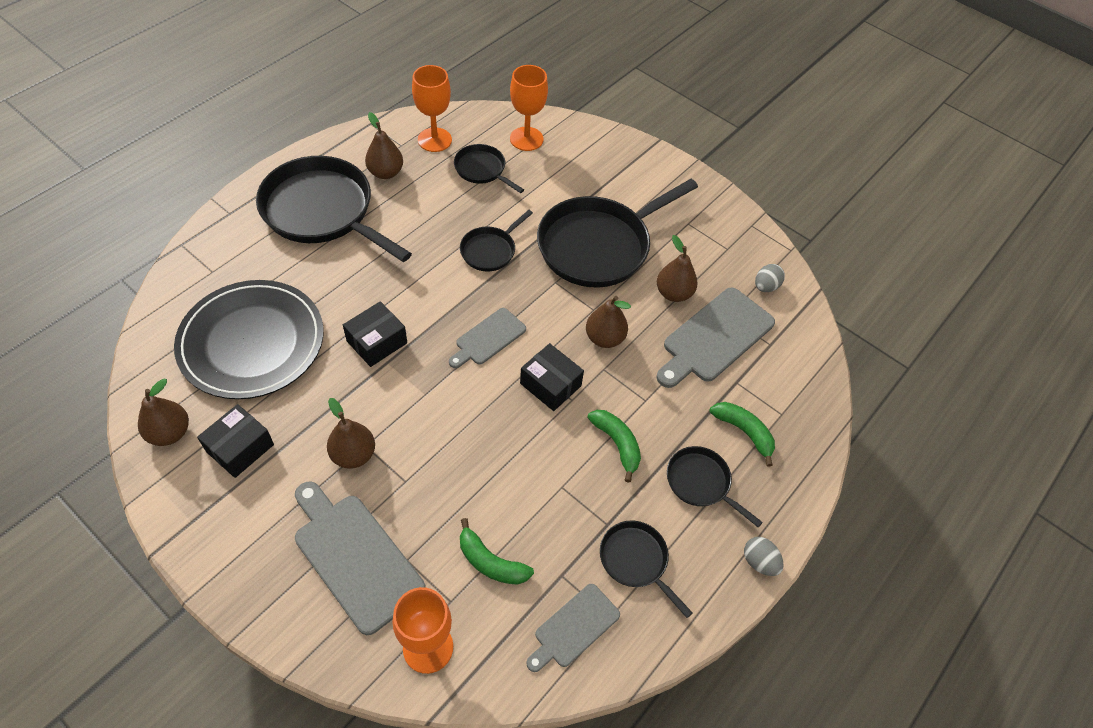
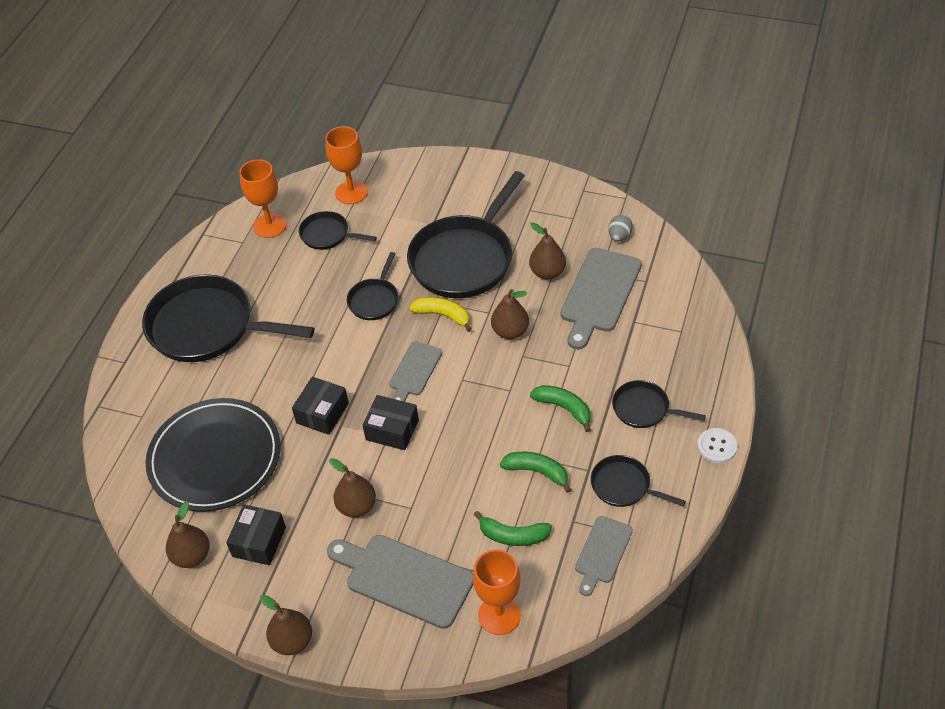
camera: 15 degrees left, 5 degrees down
(385, 173) = (243, 271): brown pear -> brown pear (292, 641)
(547, 293) = (443, 315): none -> yellow banana
(550, 384) = (486, 386): black box -> black box (392, 430)
(744, 432) = (658, 357): green banana -> green banana (537, 472)
(759, 562) = (717, 446): grey egg -> white button

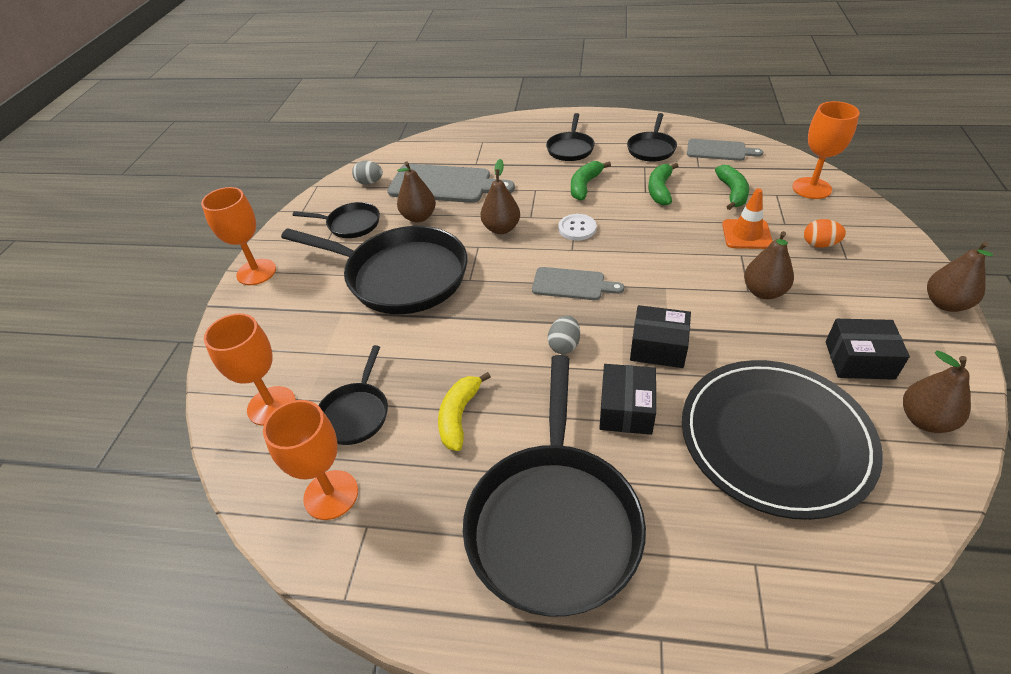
camera: 100 degrees left, 5 degrees down
(346, 354) = (564, 345): none -> grey egg
(374, 300) = (472, 338): black pan -> black pan (350, 224)
(392, 430) = (656, 285): black box -> black box (626, 409)
(404, 579) = (819, 244): grey cutting board -> orange egg
(439, 523) = (746, 234): none -> orange traffic cone
(443, 315) = (487, 277): yellow banana -> yellow banana (459, 416)
(500, 169) = (256, 272): none -> orange goblet
(717, 446) = (594, 116): white button -> white button (577, 228)

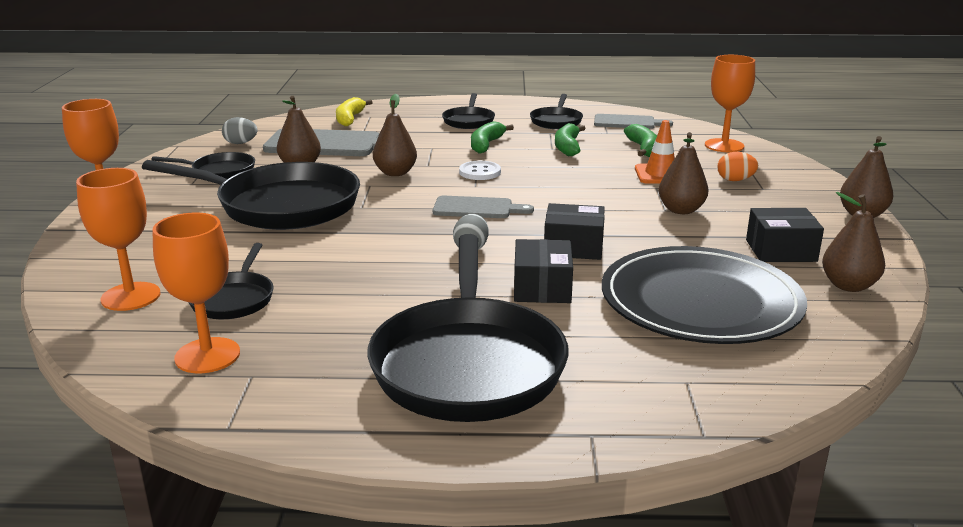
camera: 10 degrees left, 20 degrees down
(459, 416) = (355, 297): yellow banana -> yellow banana (350, 119)

